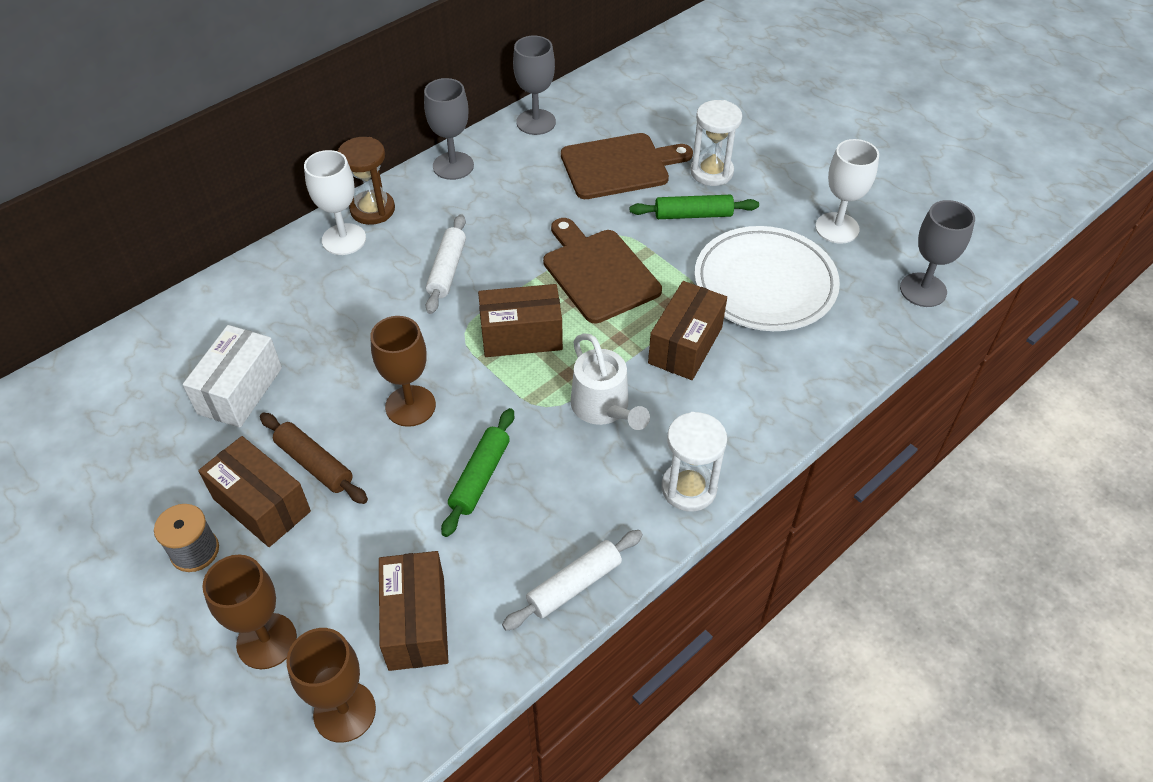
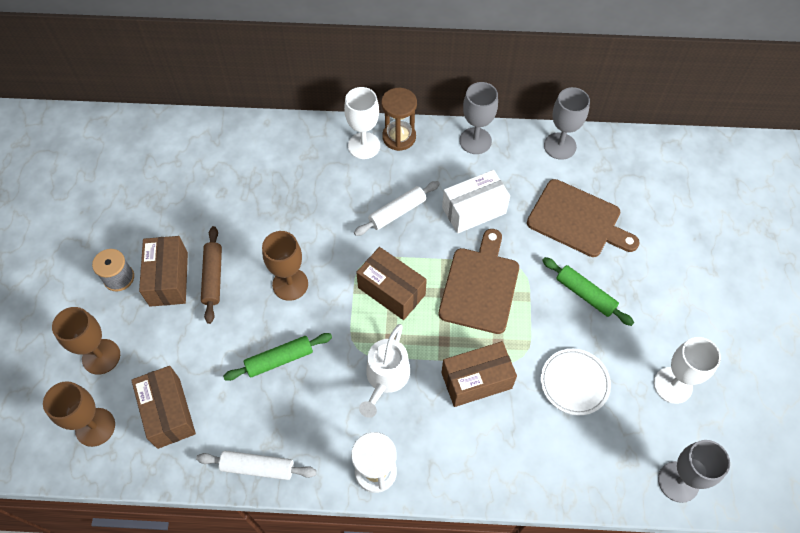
camera: 45 degrees right, 10 degrees up
(240, 390) = (222, 201): white box -> white box (474, 210)
(417, 623) = (168, 413): brown box -> brown box turned 60 degrees counterclockwise
(711, 172) = (634, 273): white hourglass -> none
(765, 284) = (574, 383): white plate -> white plate, size x0.58

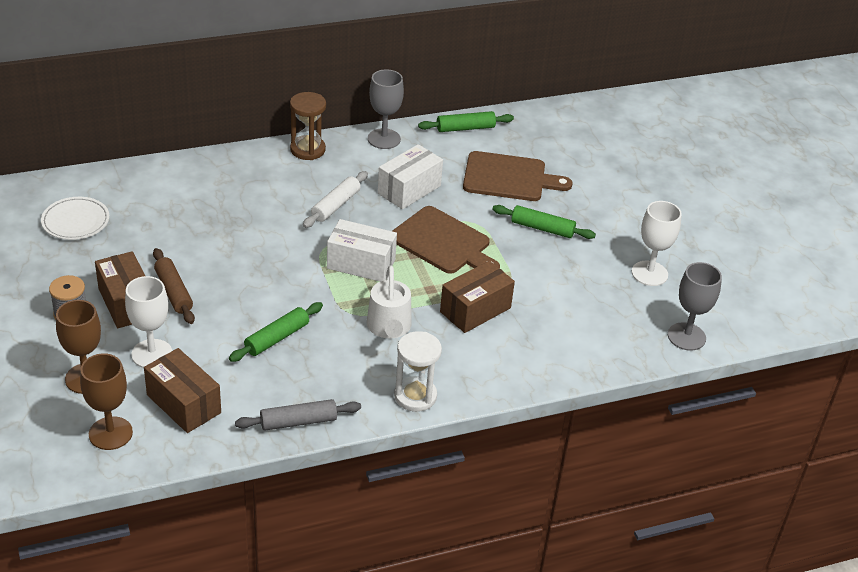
camera: 25 degrees left, 20 degrees down
(258, 467) = (298, 422): white rolling pin -> grey rolling pin
(290, 284) = (257, 280): brown goblet -> none
(364, 145) = (276, 162): white goblet -> white goblet (152, 354)
(391, 291) = (361, 264): brown box -> white box
(480, 286) = (443, 242): brown cutting board -> brown cutting board turned 135 degrees clockwise
(560, 146) = (465, 128): grey goblet -> green rolling pin
(574, 383) = (564, 291): white plate -> white plate (75, 221)

